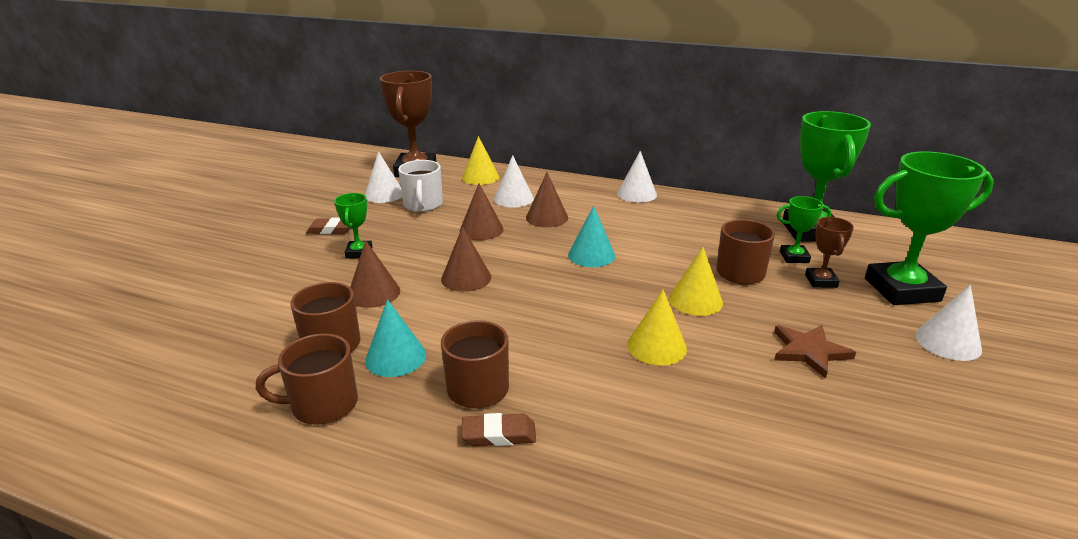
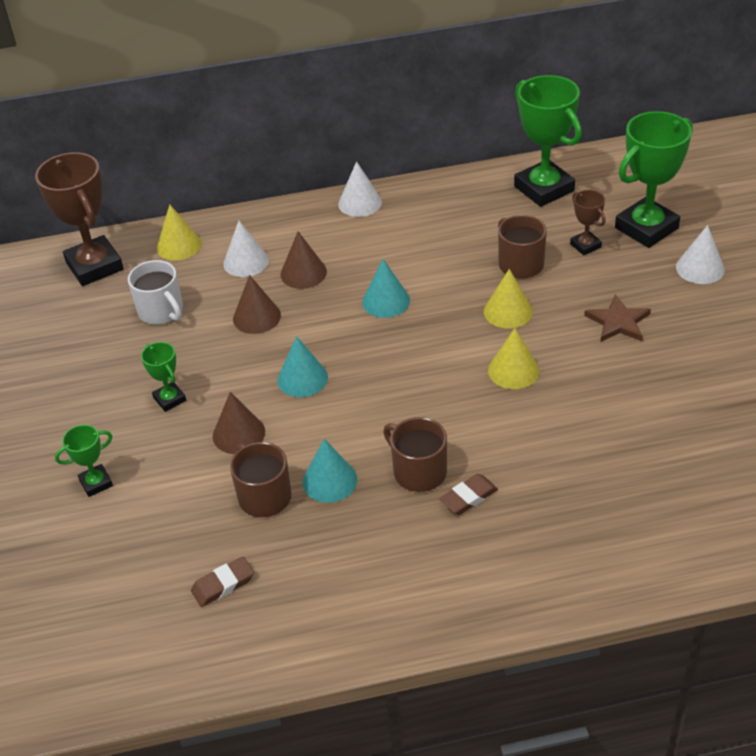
camera: 30 degrees left, 15 degrees up
(323, 405) = (321, 545): brown mug -> none
(331, 229) = (104, 386): brown eraser -> brown eraser (223, 584)
(384, 194) = (101, 316): white cone -> none
(466, 278) = (302, 378): brown cone -> turquoise cone
(794, 257) = (550, 227): green trophy -> green trophy (96, 483)

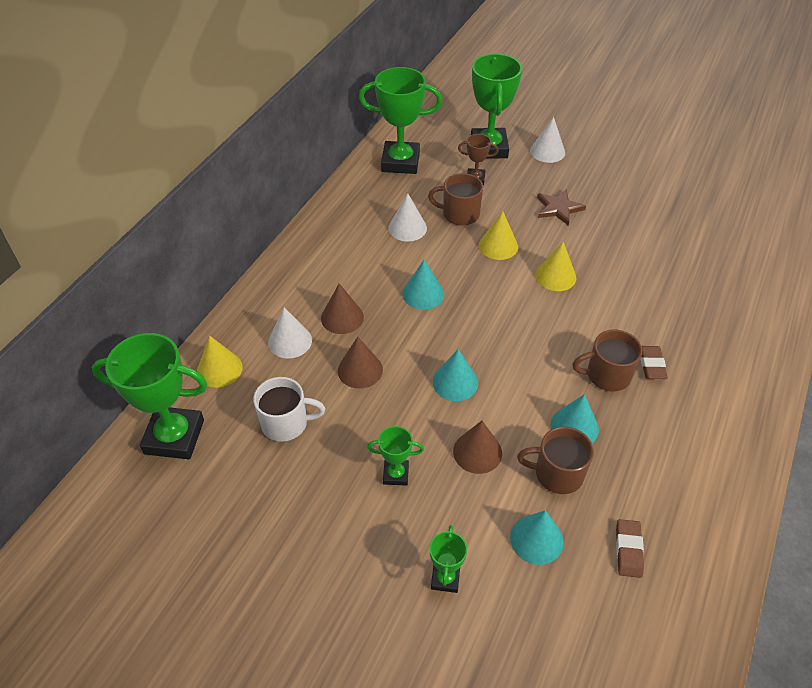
camera: 55 degrees left, 5 degrees up
(94, 266) = (174, 437): brown trophy -> green trophy
(181, 518) = (536, 539): none -> turquoise cone
(360, 203) = (303, 246): white cone -> white cone (407, 228)

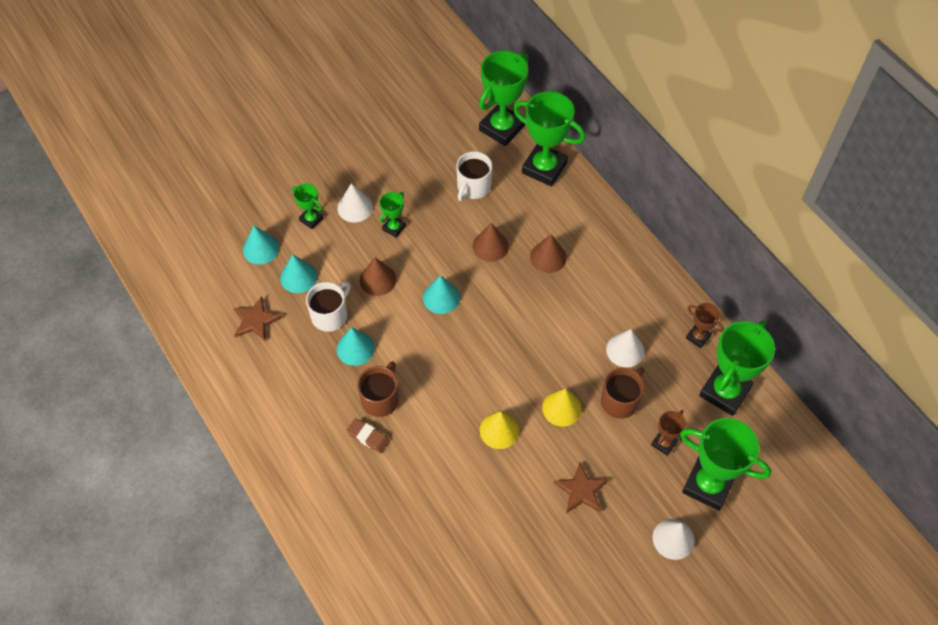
camera: 120 degrees right, 10 degrees up
(219, 369) = (544, 168): yellow cone -> green trophy
(290, 341) = (545, 216): white cone -> white cone (355, 207)
(359, 191) = (698, 337): none -> brown trophy
(423, 294) = (539, 322): turquoise cone -> turquoise cone (261, 249)
(557, 473) = (330, 315): brown mug -> white mug
(628, 550) = (255, 321): brown eraser -> brown star

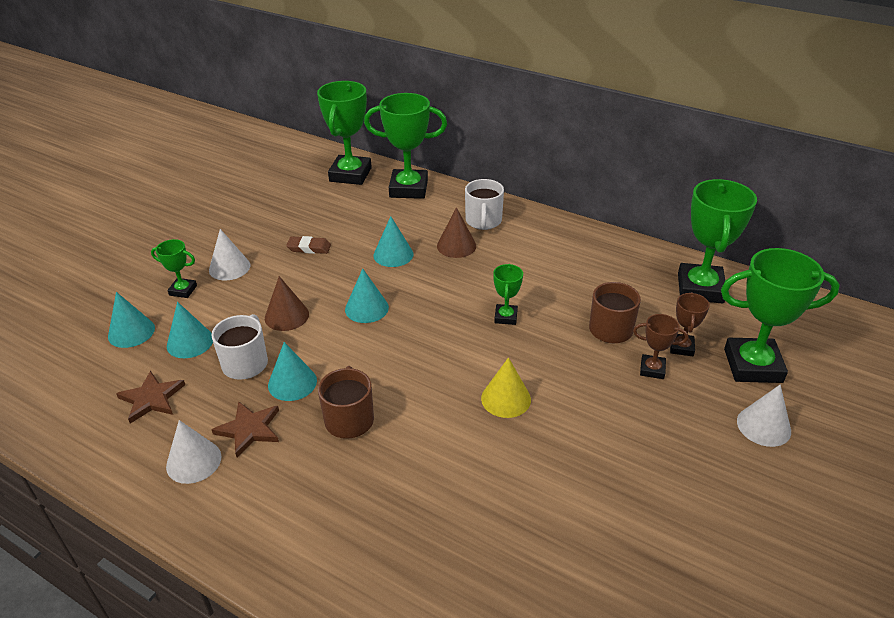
camera: 25 degrees left, 20 degrees down
(368, 437) = (355, 463): brown eraser -> brown eraser (309, 248)
(394, 228) = (282, 270): green trophy -> green trophy (505, 317)
(473, 187) = (348, 219): white mug -> white mug (483, 221)
(490, 246) = (393, 254): brown cone -> turquoise cone
(561, 408) = (557, 355): yellow cone -> none
(581, 490) = (634, 420): brown star -> brown star (249, 429)
(625, 350) = (583, 289): white cone -> white cone (193, 461)
(698, 337) = (641, 258): brown trophy -> brown trophy (652, 369)

